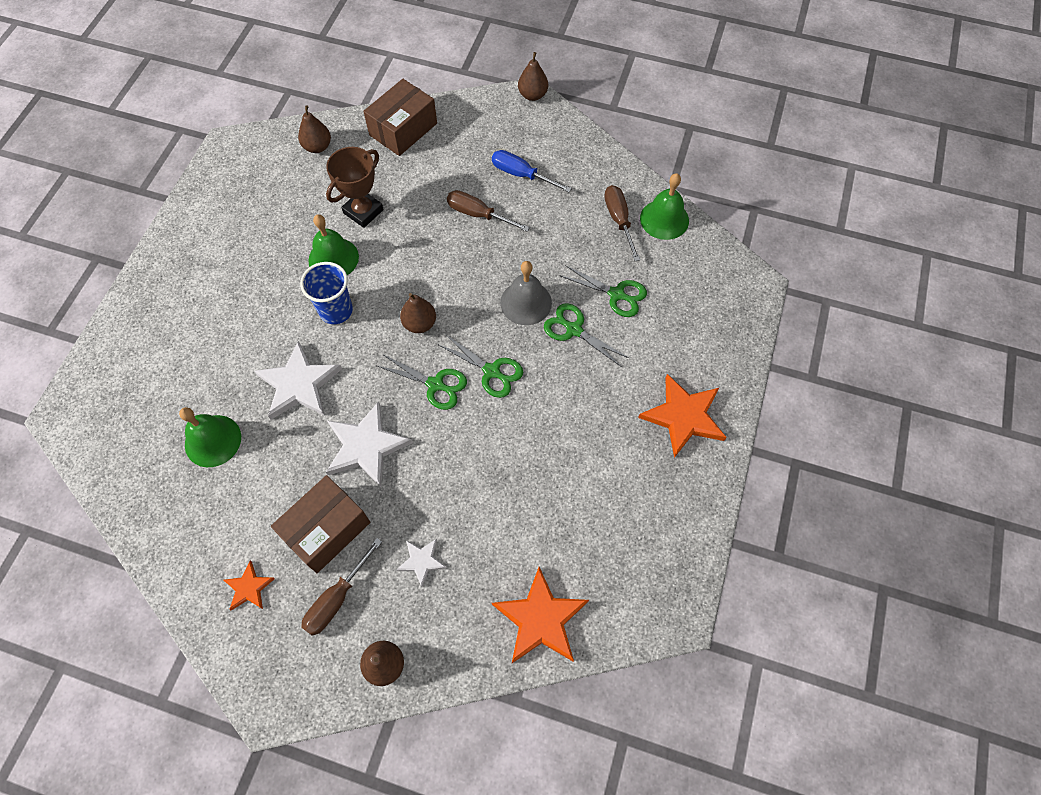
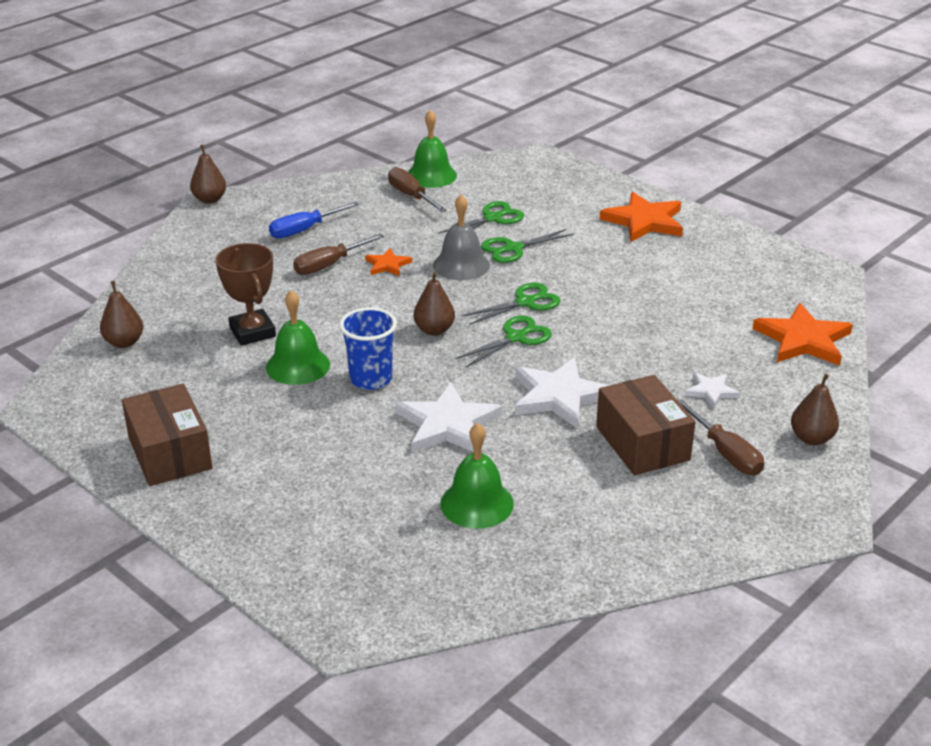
camera: 65 degrees left, 30 degrees down
(249, 588) = (683, 512): orange star -> orange star (387, 265)
(403, 129) = (165, 282): brown box -> brown box (170, 453)
(619, 220) = (411, 196): brown screwdriver -> brown screwdriver turned 45 degrees clockwise

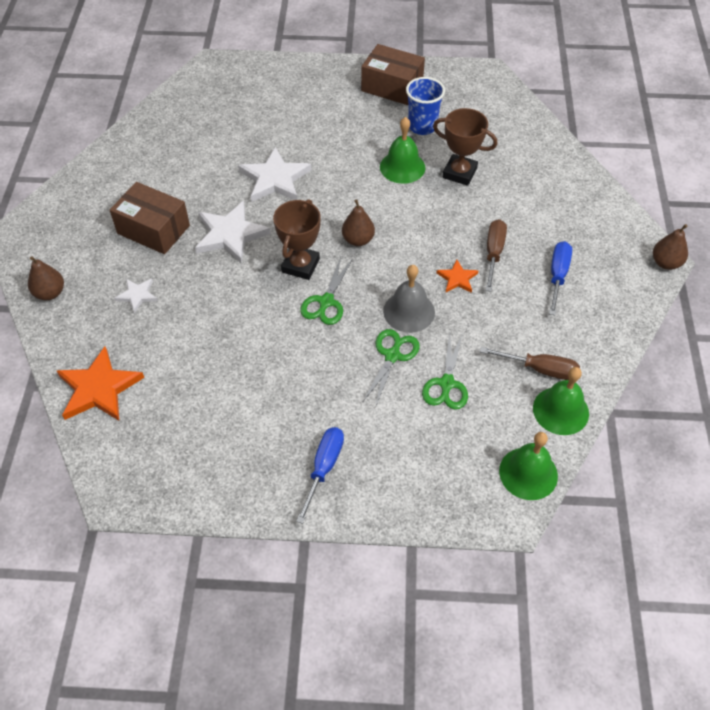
camera: 140 degrees right, 20 degrees up
(124, 342) = (514, 125): brown pear -> none
(371, 379) = (351, 182): blue cup -> blue cup (422, 126)
(477, 503) = (213, 145): green bell -> green bell (528, 473)
(516, 337) = (300, 265): green scissors -> brown trophy
(644, 221) = (323, 468): orange star -> blue screwdriver
(725, 453) = (99, 251): brown screwdriver -> none

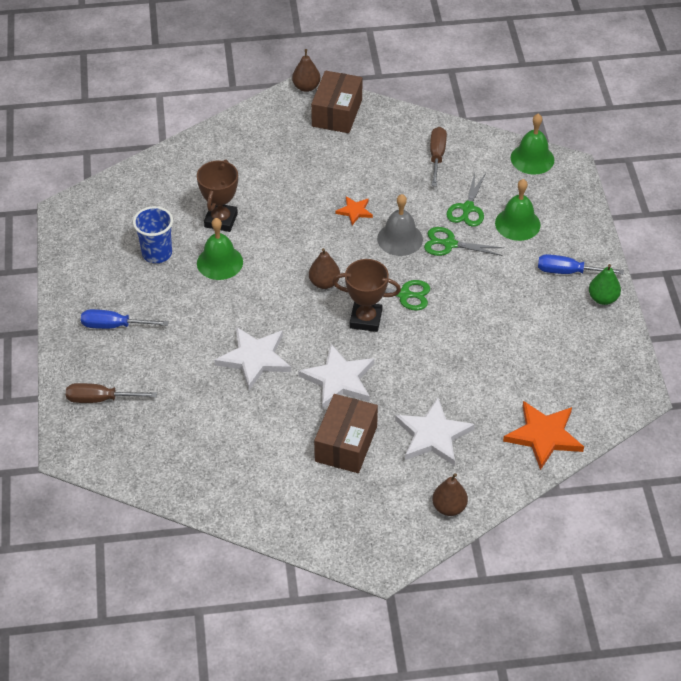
camera: 100 degrees left, 5 degrees down
(137, 295) = (433, 435): white star -> white star, size x1.90
(272, 496) = (603, 298): none -> green pear
(392, 86) = (95, 284): brown box -> brown box (337, 113)
(446, 384) = (467, 209): green scissors -> green scissors turned 105 degrees clockwise
(493, 253) = (320, 190): brown screwdriver -> brown screwdriver (101, 399)
(557, 276) = (336, 149): blue screwdriver -> blue screwdriver (114, 326)
(560, 410) = (472, 144): green bell -> green bell (517, 224)

